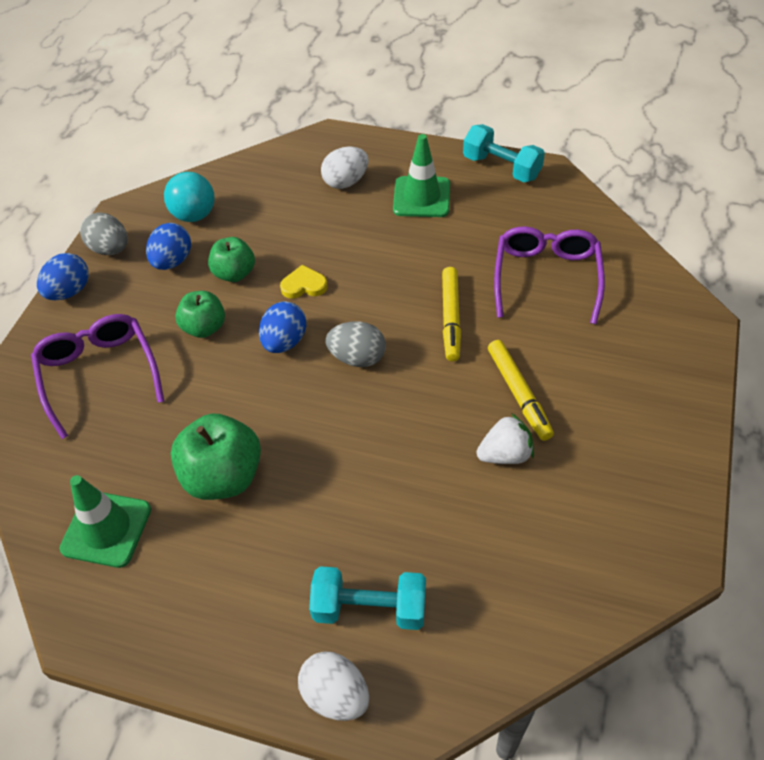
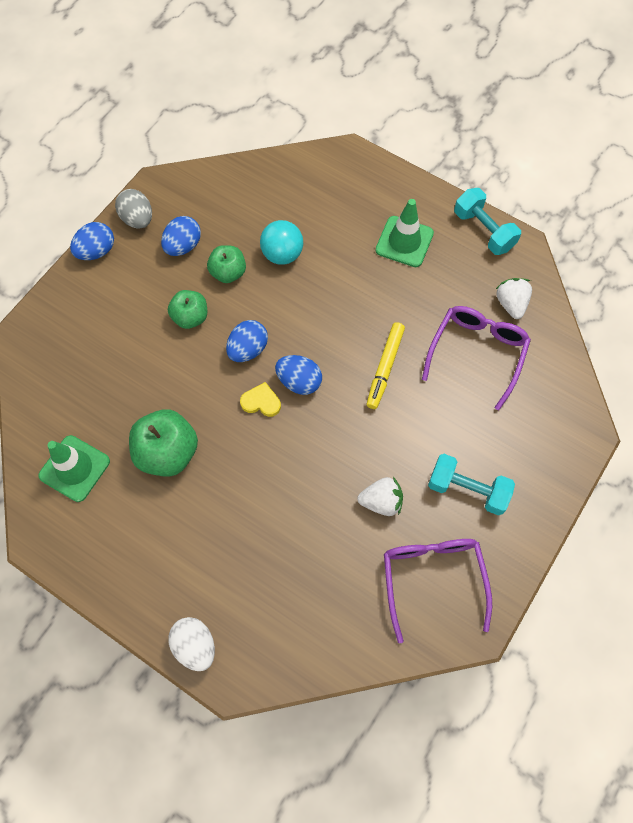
camera: 15 degrees right, 15 degrees up
(99, 374) = (101, 335): purple glasses -> purple glasses (432, 578)
(194, 215) = (212, 205): turquoise ball -> turquoise ball (282, 254)
(304, 285) = (279, 301): yellow heart -> yellow heart (261, 402)
(346, 182) = (346, 207): white egg -> none
(357, 358) = (299, 381): grey egg -> blue egg
(369, 608) = (239, 590): turquoise dumbbell -> turquoise dumbbell (467, 489)
(518, 394) = (412, 453): yellow marker -> none
(561, 224) = (511, 304): none -> white strawberry

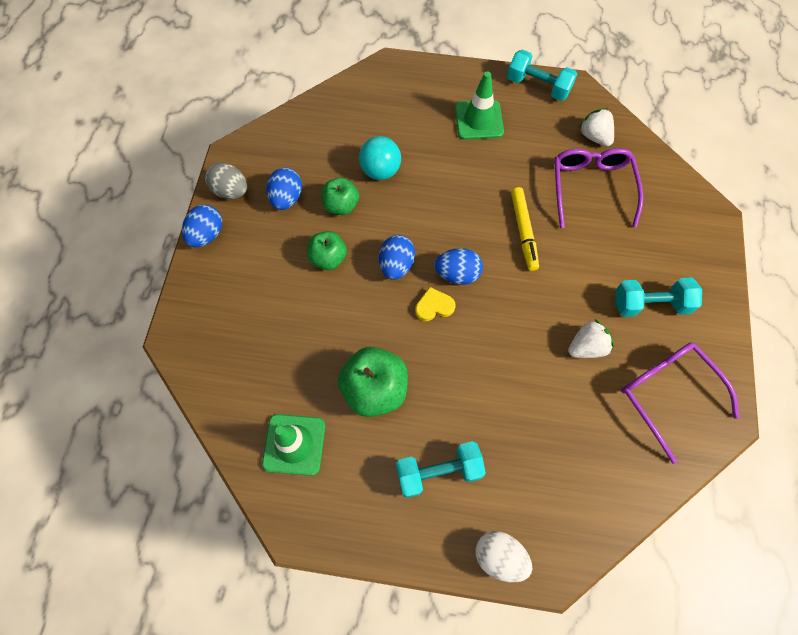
camera: 25 degrees left, 0 degrees up
(183, 549) = (438, 471): none -> turquoise dumbbell

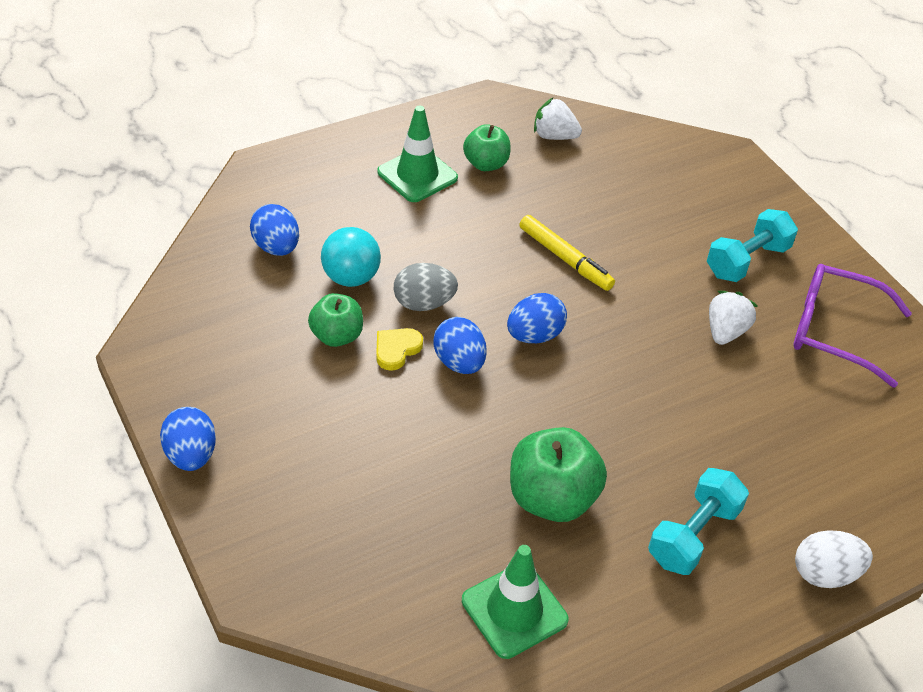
camera: 40 degrees left, 20 degrees down
(231, 191) = (178, 391): grey egg -> grey egg (424, 303)
(287, 198) = (261, 362): blue egg -> blue egg (276, 247)
(328, 258) = (373, 398): green apple -> green apple (486, 164)
(434, 306) = (539, 380): yellow heart -> yellow heart (396, 350)
(538, 86) = (452, 115): turquoise dumbbell -> none
(591, 187) = (594, 184): purple glasses -> none

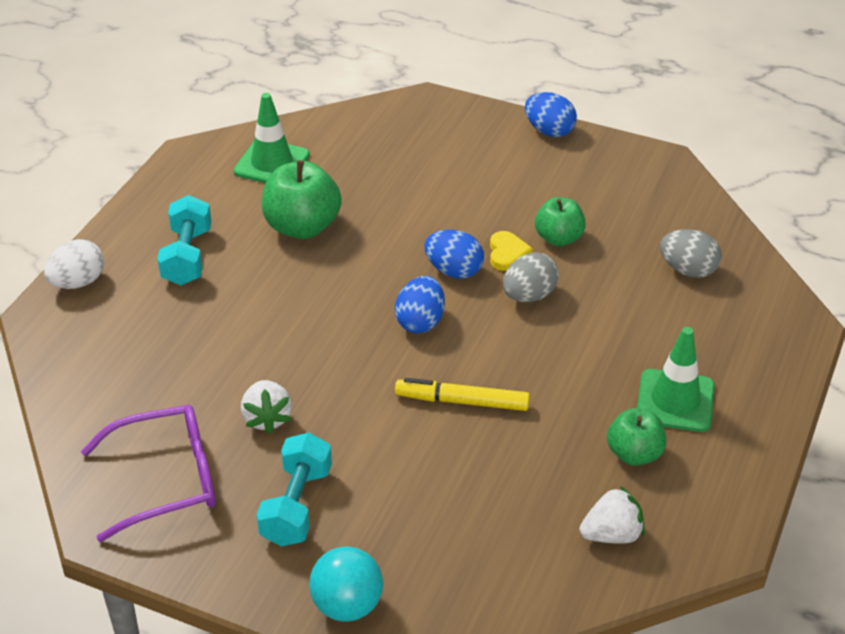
camera: 145 degrees right, 5 degrees down
(276, 247) = (688, 270): blue egg -> grey egg
(351, 277) = (605, 282): turquoise ball -> turquoise ball (347, 605)

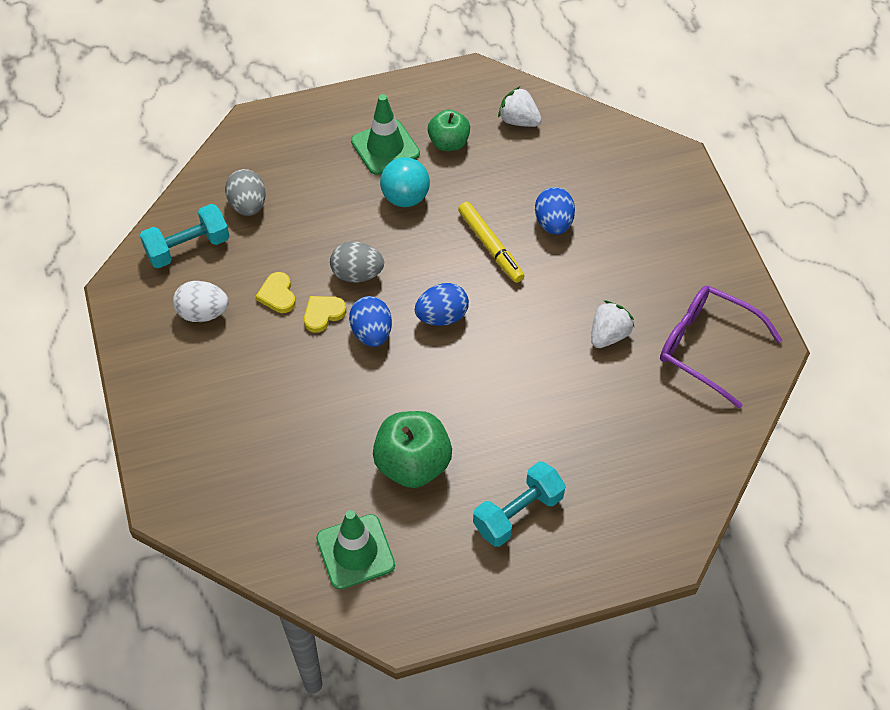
camera: 130 degrees left, 15 degrees up
(78, 282) = (615, 562): white egg -> white egg (203, 313)
(296, 505) = (652, 269): turquoise dumbbell -> turquoise dumbbell (188, 247)
(347, 605) = (686, 198): turquoise ball -> turquoise ball (405, 197)
(549, 131) = (139, 384): blue egg -> blue egg (553, 223)
(559, 238) = (277, 295): green apple -> yellow heart

